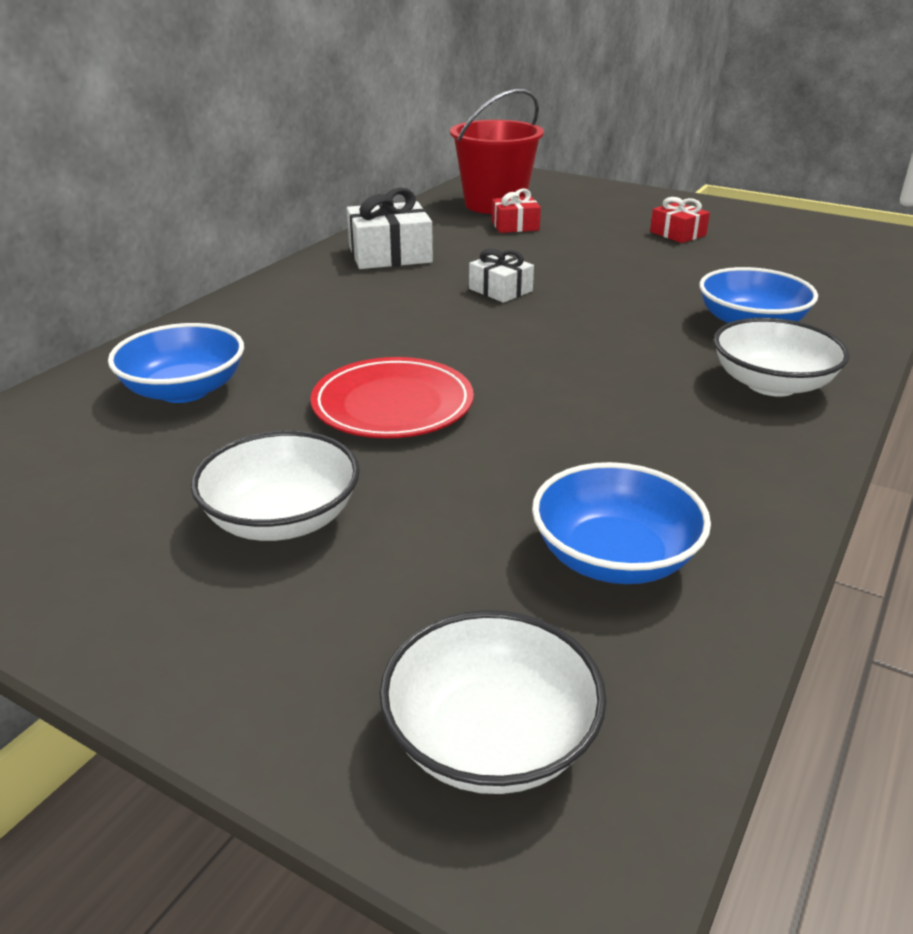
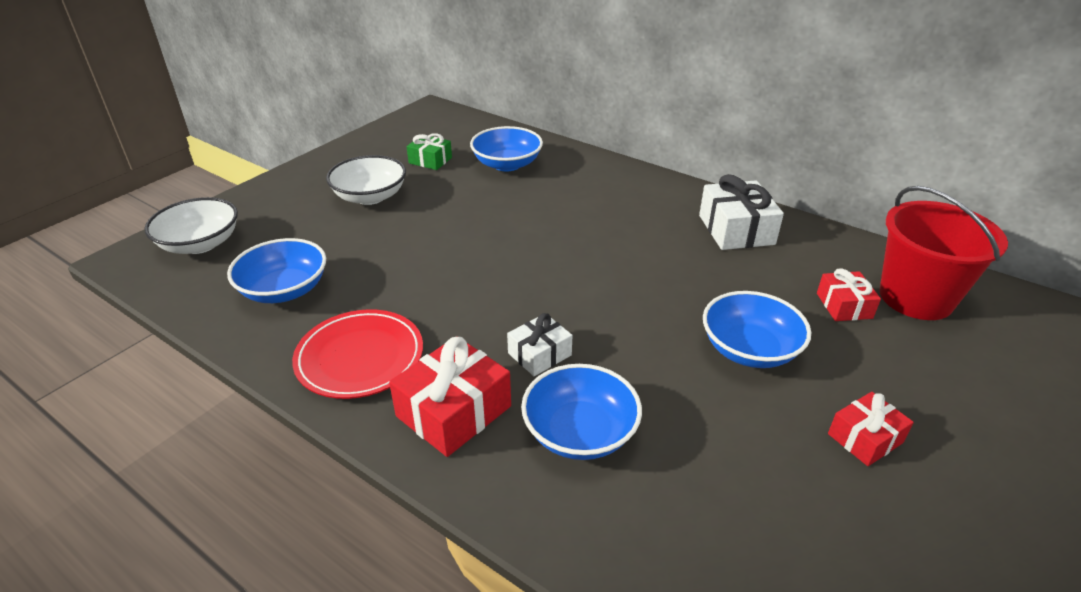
camera: 95 degrees right, 5 degrees up
(140, 468) = (430, 160): none -> green gift
(392, 405) = (471, 227): red plate -> red plate (360, 357)
(500, 290) = (660, 282): white gift -> white gift (539, 354)
(595, 260) = (749, 349): none -> blue bowl
(771, 384) = (453, 411): white bowl -> red gift

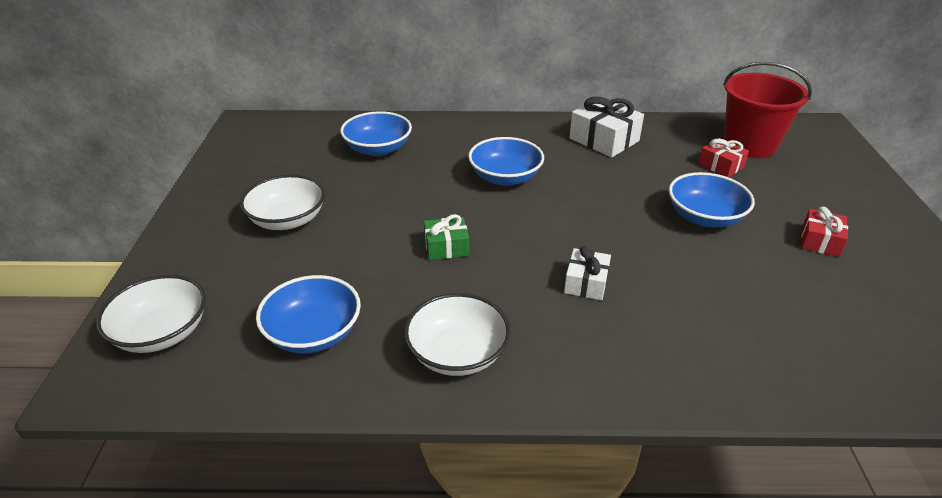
camera: 35 degrees left, 0 degrees up
(360, 357) = (457, 353): red plate -> white bowl
(430, 160) = (304, 168): green gift -> green gift (446, 247)
(453, 411) = (580, 354): red gift -> none
(580, 432) = (676, 322): blue bowl -> blue bowl (505, 177)

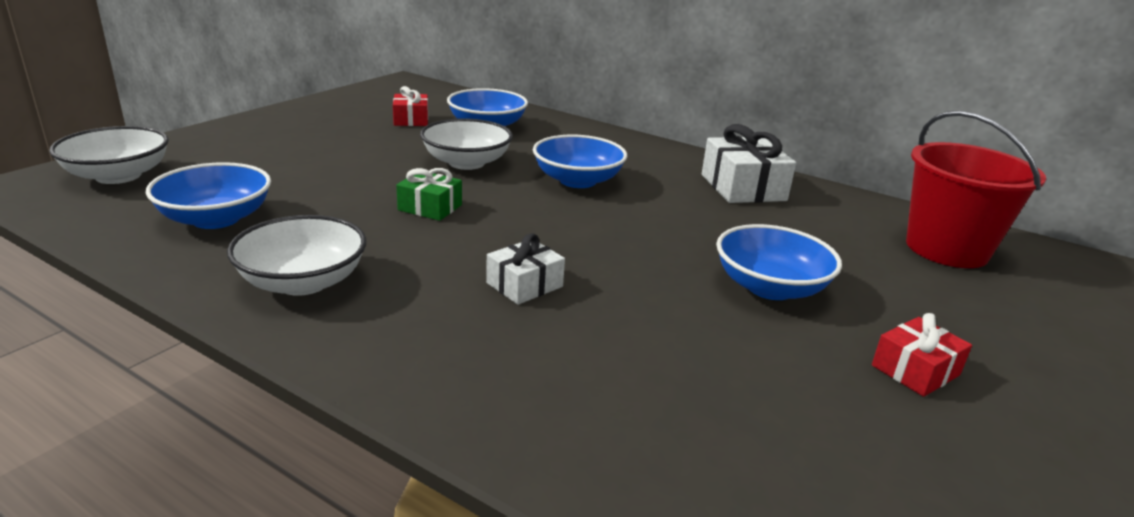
camera: 30 degrees right, 10 degrees down
(287, 220) = (329, 145): white bowl -> white bowl (466, 163)
(721, 166) = (870, 253): red gift -> red gift (411, 120)

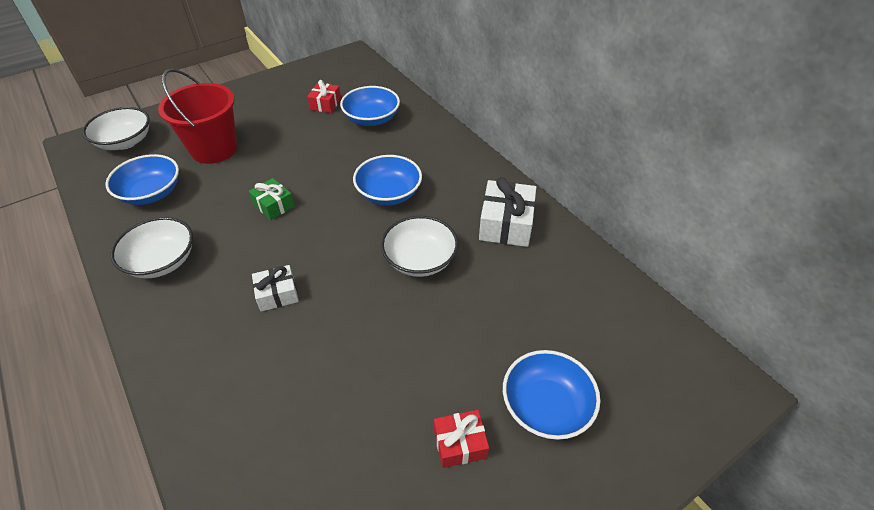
camera: 25 degrees right, 20 degrees up
(466, 163) = (328, 160): white bowl -> white bowl (420, 260)
(770, 287) = (431, 337): blue bowl -> blue bowl (546, 406)
(946, 249) = (609, 331): red bucket -> red bucket (214, 149)

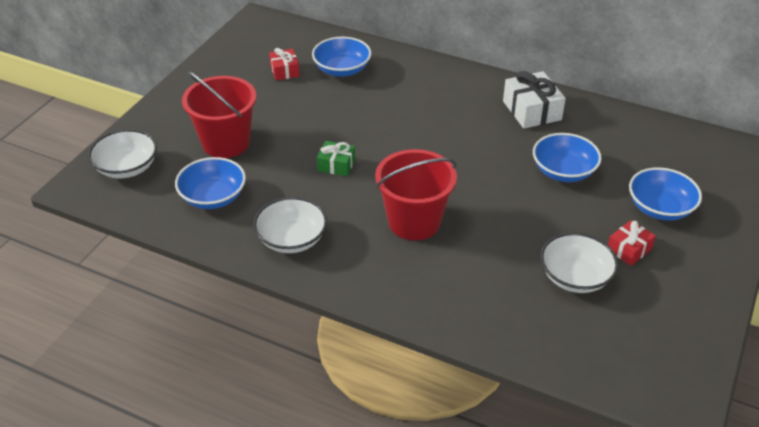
camera: 30 degrees left, 5 degrees down
(277, 294) = (414, 222): white gift -> red bucket
(389, 194) = (421, 122): blue bowl -> blue bowl (563, 171)
(420, 260) = (494, 158): white bowl -> white bowl (575, 277)

